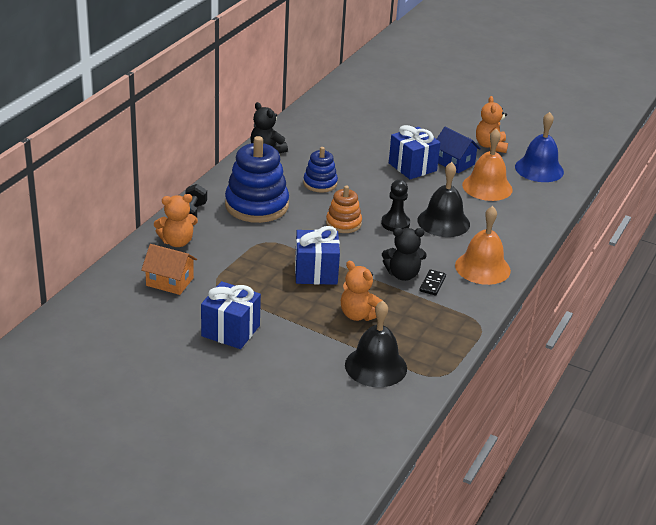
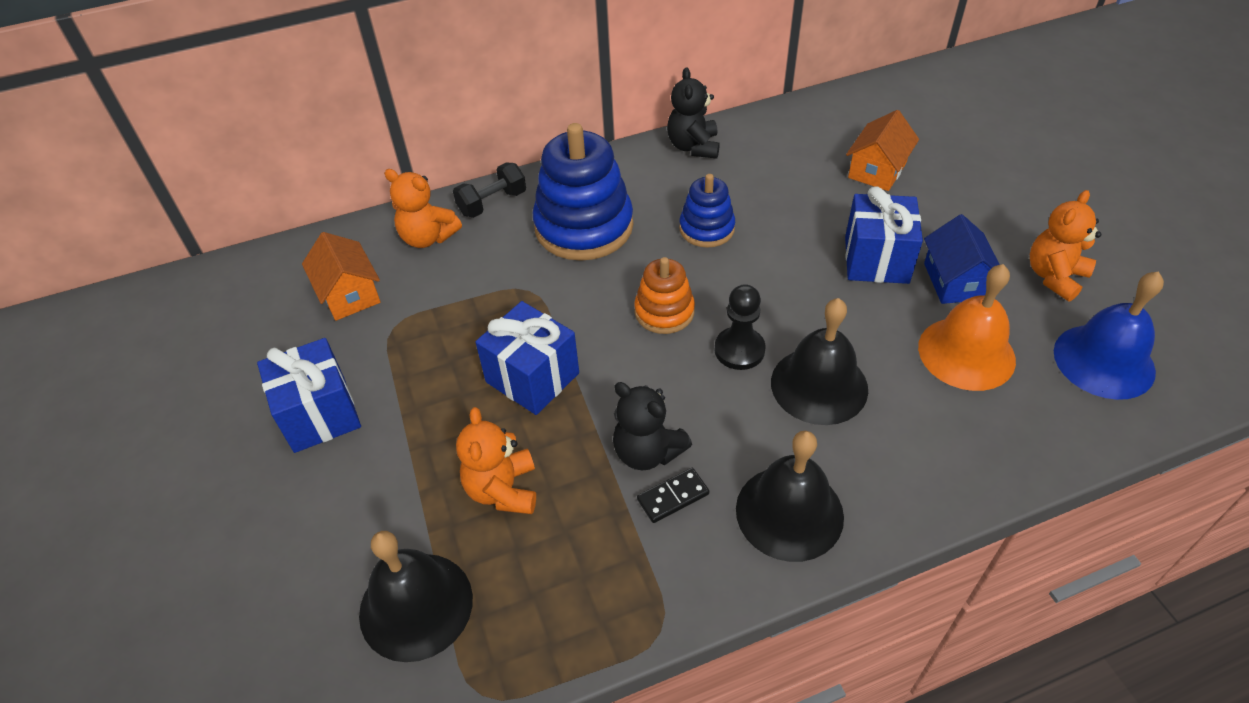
camera: 45 degrees right, 15 degrees up
(370, 130) = (877, 170): none -> orange house
(482, 268) = (789, 512): orange bell -> black bell

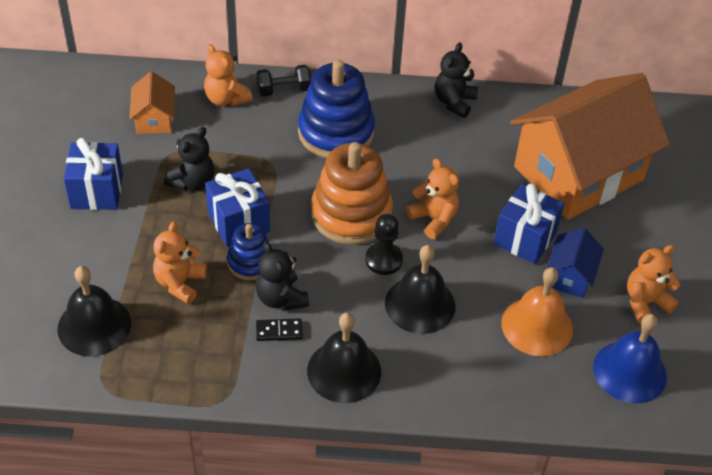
camera: 20 degrees right, 0 degrees up
(443, 351) = (192, 182): none -> black teddy bear
(664, 312) = (351, 214): orange stacking toy -> orange stacking toy, size x1.80
(706, 229) = (420, 168): blue stacking toy -> blue stacking toy (250, 262)
(762, 279) = (434, 219): none -> orange teddy bear
(877, 170) = (578, 173): orange house -> orange house, size x2.41

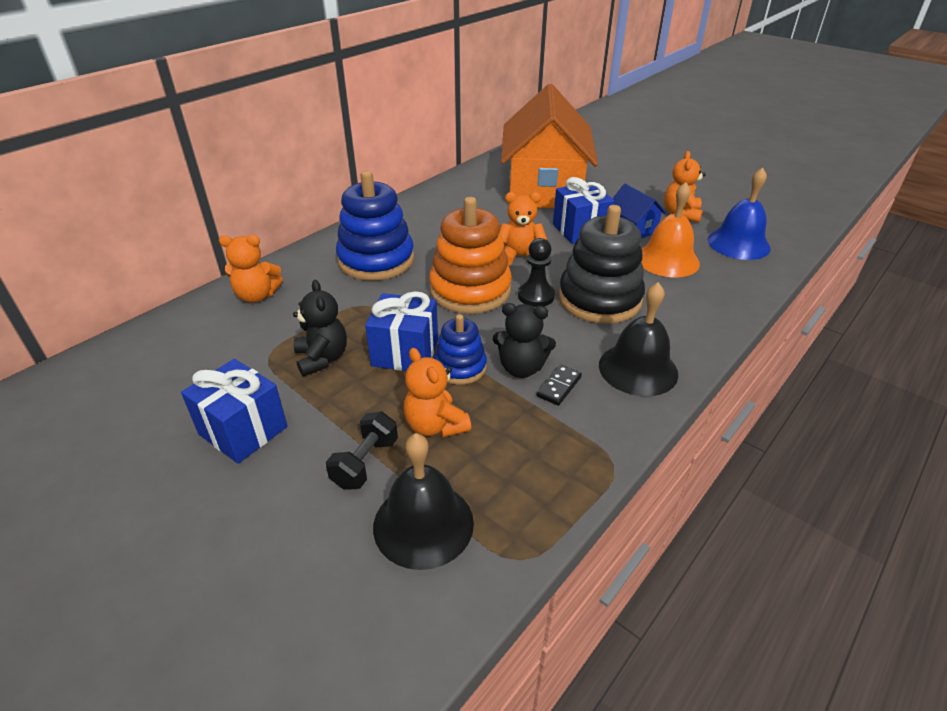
camera: 50 degrees left, 10 degrees down
(154, 119) = (213, 347): orange house -> none
(284, 90) = (295, 264): black dumbbell -> black dumbbell (365, 463)
(420, 304) = (599, 299): black bell -> black stacking toy
(454, 102) = (419, 202): black teddy bear -> none

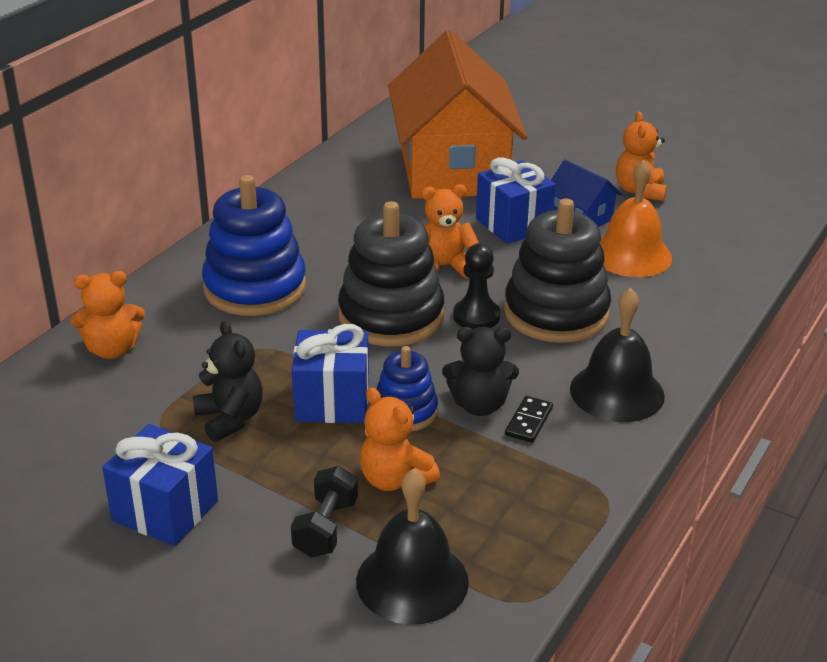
camera: 10 degrees left, 5 degrees down
(470, 290) = (391, 316): orange stacking toy -> black stacking toy
(738, 243) = (716, 226): blue bell -> none

